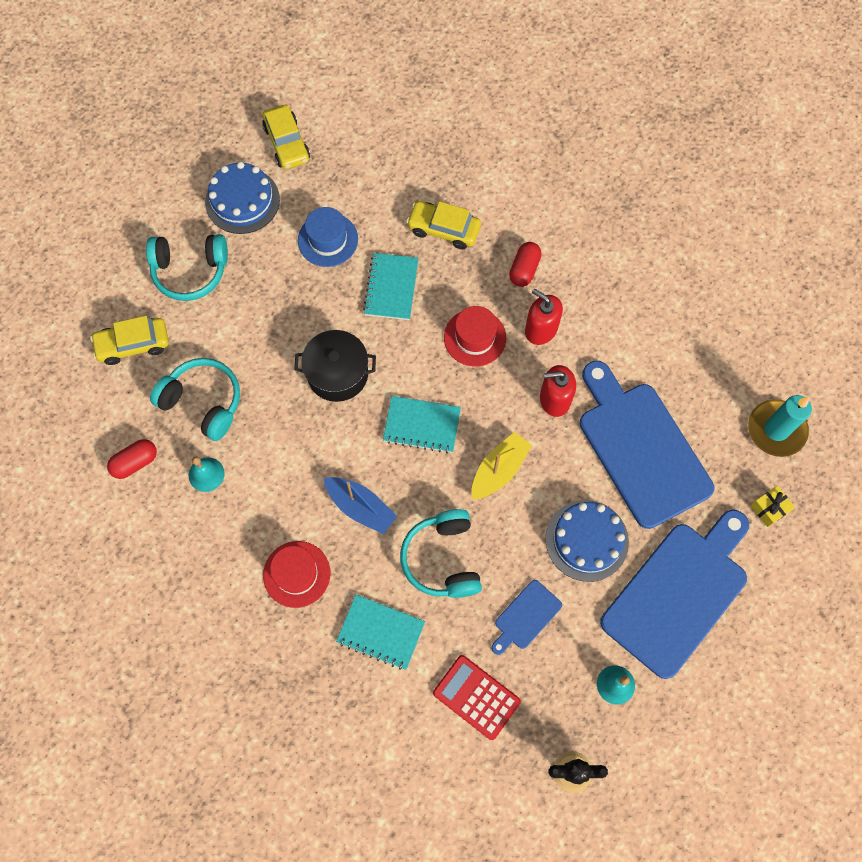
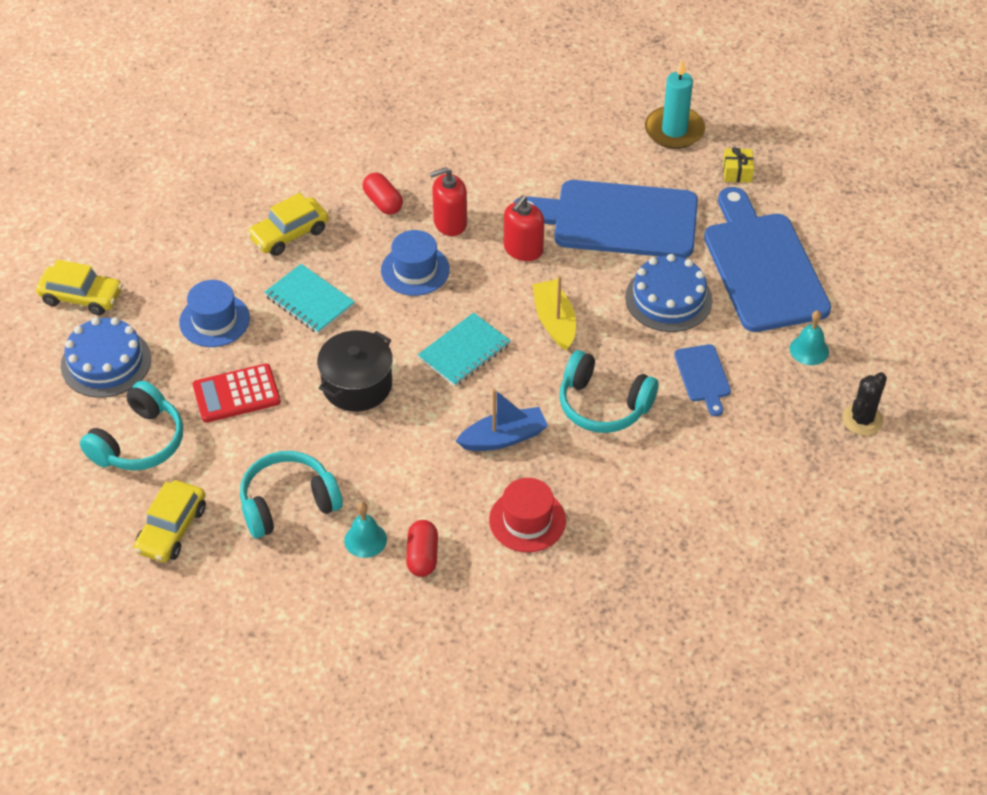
camera: 55 degrees left, 20 degrees down
(135, 462) = (300, 592): red capsule -> red capsule (422, 556)
(380, 632) = (635, 486): turquoise notebook -> none
(475, 337) = (415, 270): red hat -> blue hat
(476, 697) = (748, 449): red calculator -> red calculator (236, 394)

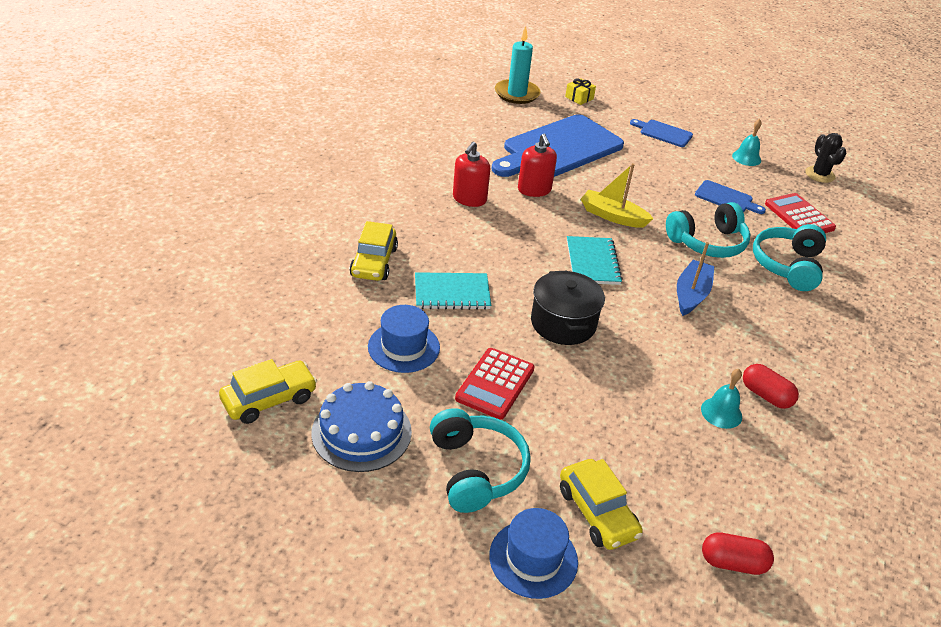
camera: 50 degrees left, 10 degrees down
(288, 503) = (641, 428): turquoise headphones -> turquoise headphones (787, 266)
(383, 202) = (409, 210): red capsule -> red capsule (733, 563)
(415, 270) = (490, 236): blue hat -> blue hat (533, 558)
(527, 520) = (778, 330): red hat -> none
(668, 299) = (647, 171): blue cake -> none
(748, 443) = (799, 216): none -> red calculator
(762, 267) = (663, 133): blue cutting board -> blue cutting board, size x0.45

